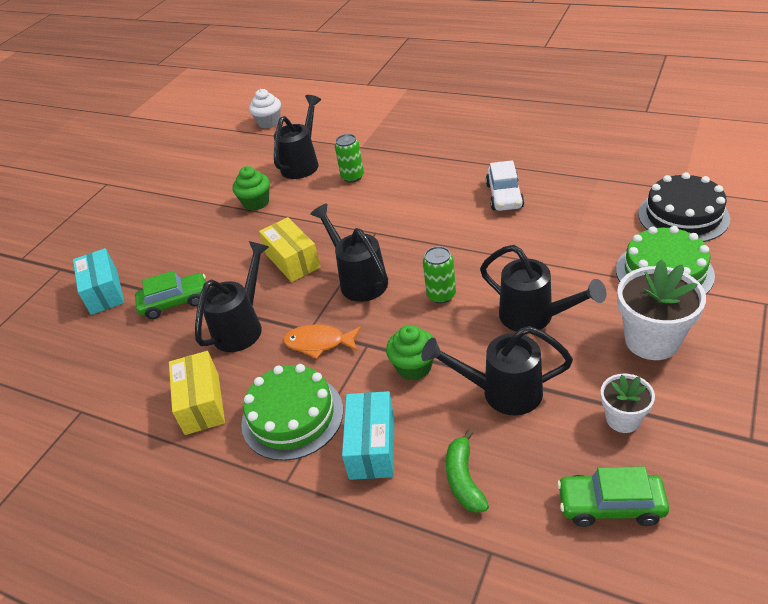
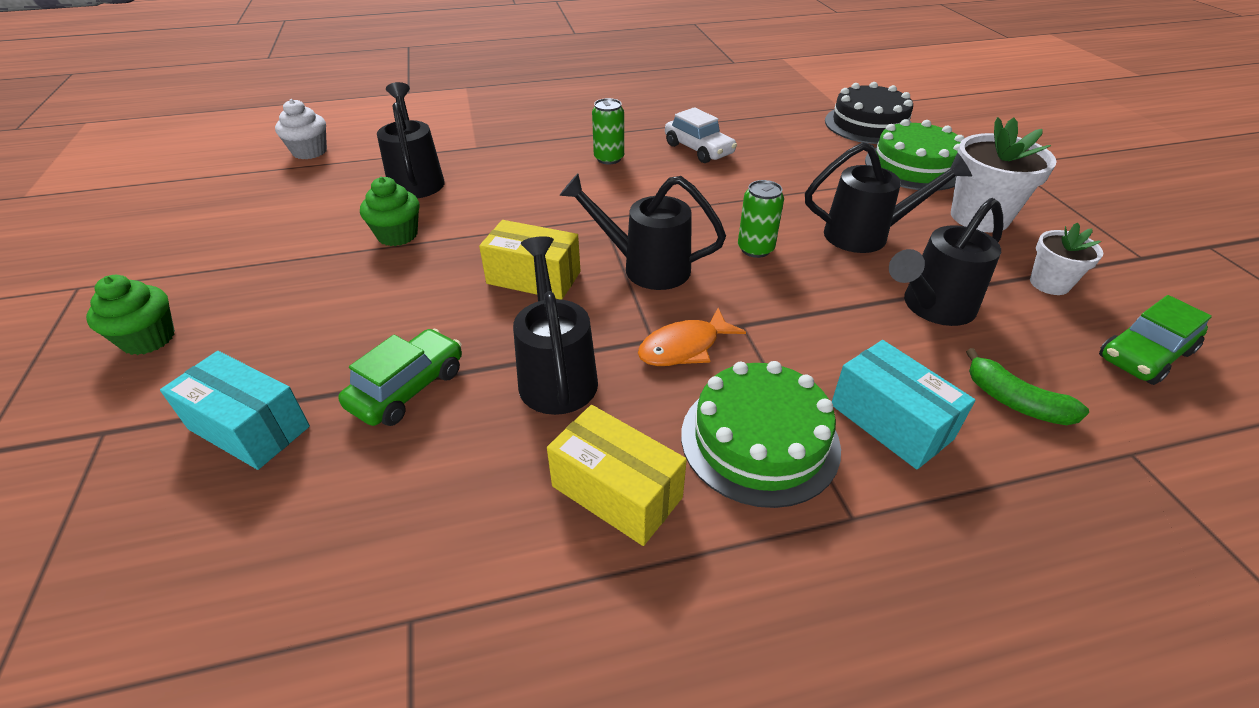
camera: 45 degrees left, 0 degrees up
(352, 177) = (503, 176): green can -> green can (609, 158)
(414, 367) = (821, 323): green cupcake -> green cupcake (148, 339)

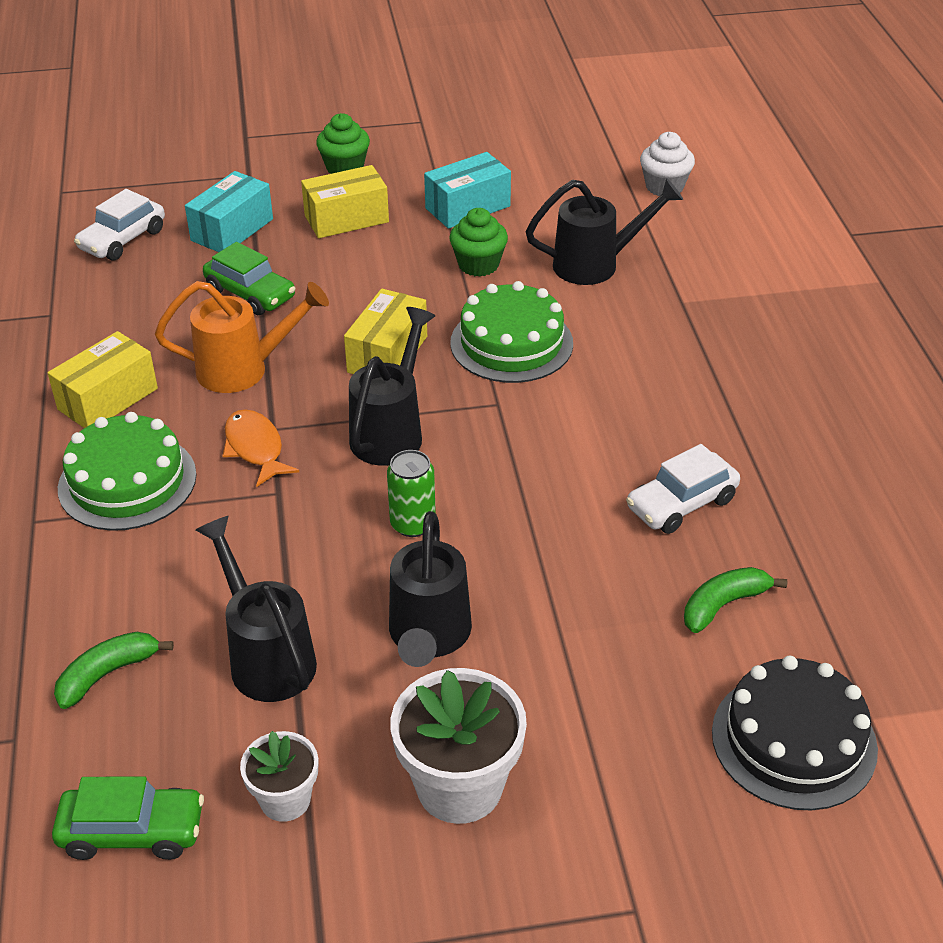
camera: 95 degrees right, 0 degrees up
(217, 562) = (122, 240): none -> white car
(272, 326) = (346, 219): none -> yellow box
(556, 373) = (244, 369): black watering can -> orange watering can
(609, 158) = (651, 414): green can -> none
(781, 139) = (723, 605): none -> green banana
(890, 421) = (116, 570): turquoise box -> turquoise box (467, 207)
(914, 166) = (626, 757): green cake -> green cake (511, 343)
(1144, 355) = (132, 832): green car -> green car turned 120 degrees clockwise

